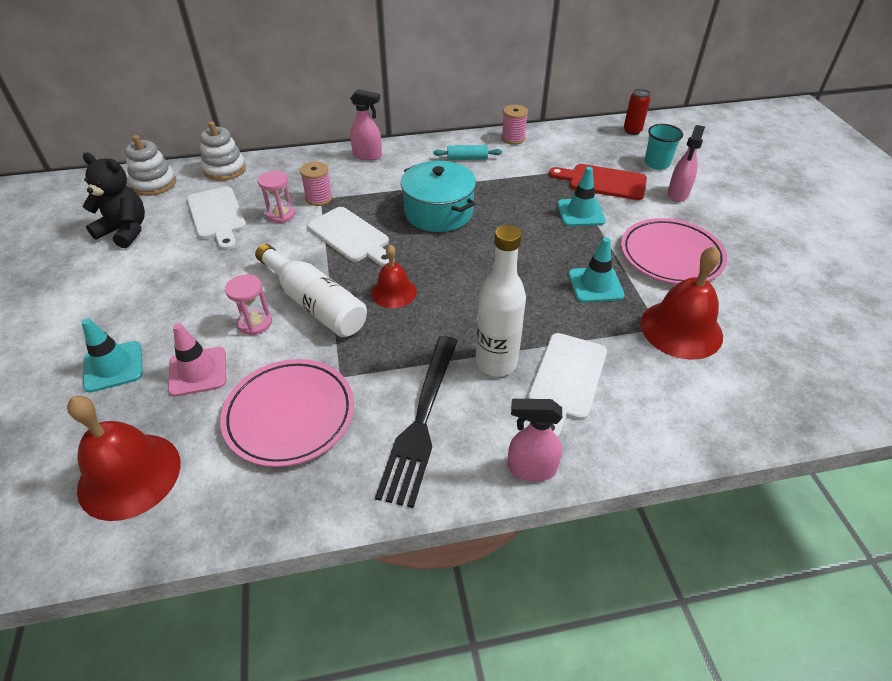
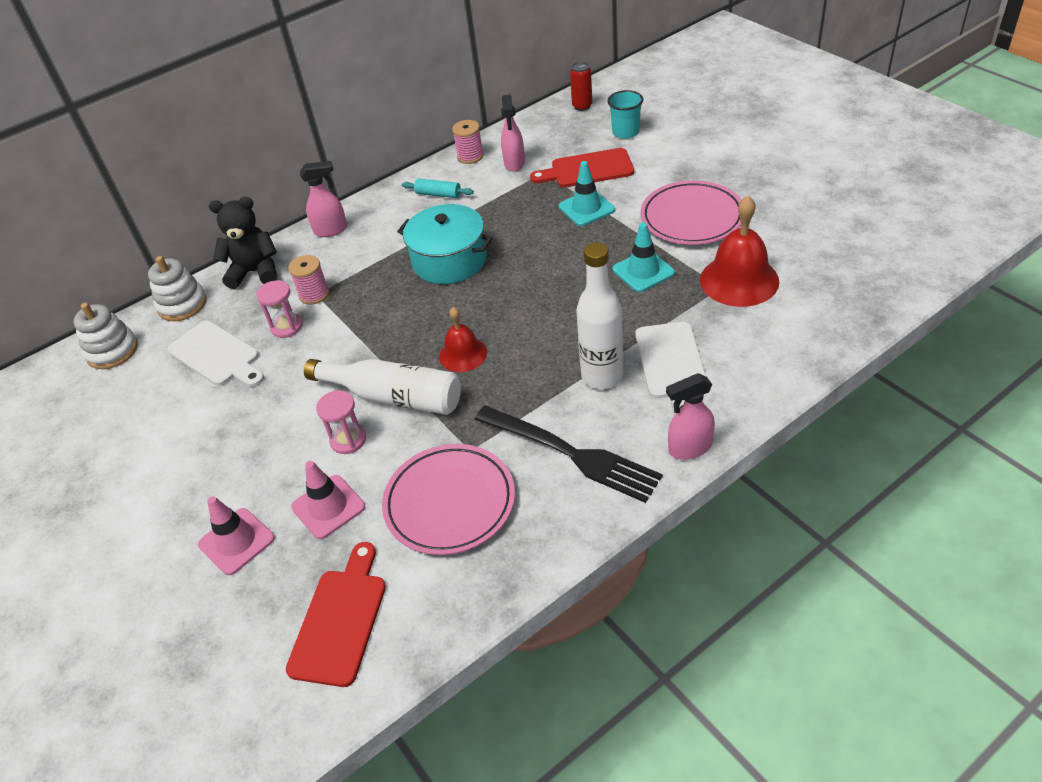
camera: 20 degrees left, 0 degrees up
(113, 366) = (236, 541): turquoise traffic cone -> pink traffic cone
(125, 231) = (125, 412): black teddy bear -> black teddy bear (255, 272)
(129, 475) = (340, 620): red bell -> red cutting board
(351, 236) = (379, 319): white cutting board -> none
(421, 422) = (572, 454): black fork -> black fork turned 45 degrees counterclockwise
(467, 158) = (438, 194): turquoise rolling pin -> turquoise rolling pin turned 45 degrees clockwise
(677, 194) = (663, 156): pink spray bottle -> pink spray bottle (514, 163)

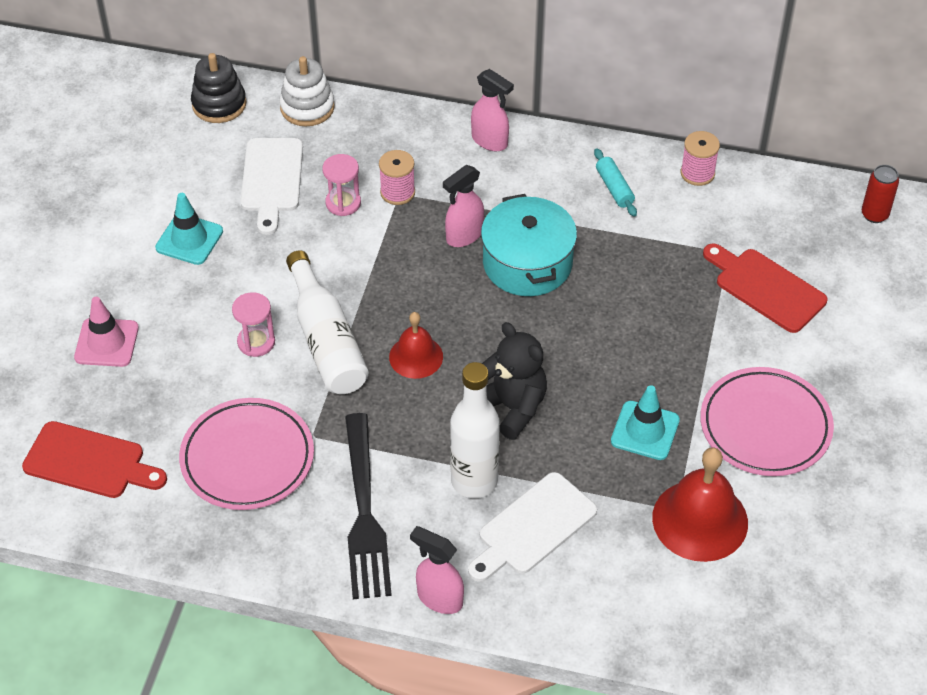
camera: 45 degrees right, 5 degrees up
(112, 351) = (219, 104): white stacking toy -> black stacking toy
(255, 272) = (388, 127): black teddy bear -> black teddy bear (512, 407)
(328, 507) = (181, 378): pink traffic cone -> none
(340, 620) = (89, 462): red cutting board -> red cutting board turned 45 degrees clockwise
(514, 163) = (719, 218): pink spray bottle -> pink spray bottle (464, 236)
(586, 208) = (701, 325): turquoise traffic cone -> turquoise traffic cone (189, 239)
(625, 132) = (863, 282): turquoise cup -> none

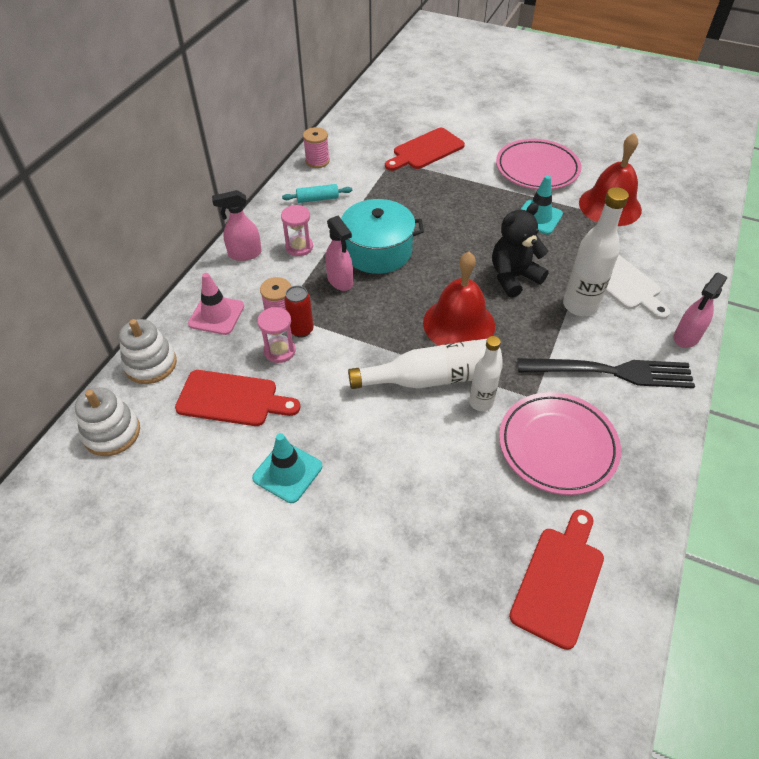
camera: 80 degrees left, 0 degrees up
(106, 343) = (407, 556): pink traffic cone -> pink traffic cone (216, 315)
(219, 104) = (112, 433): black stacking toy -> white stacking toy
(256, 342) = (427, 428): pink hourglass -> pink hourglass (299, 247)
(272, 179) = (232, 399): white cutting board -> red cutting board
(298, 386) = (481, 402): none -> white bottle
(416, 356) = (459, 324): red bell -> red bell, size x1.65
(490, 141) = (244, 254): pink spray bottle -> pink spray bottle turned 150 degrees counterclockwise
(874, 214) = (376, 102): red can -> red can (301, 330)

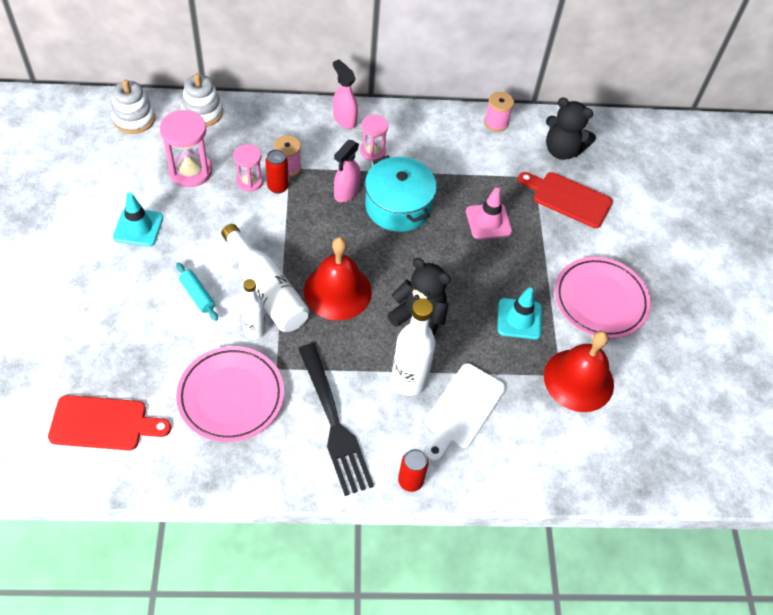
camera: 60 degrees right, 5 degrees up
(216, 315) = (268, 129): pink traffic cone -> pink traffic cone (488, 221)
(232, 399) = (190, 171): red cutting board -> pink hourglass
(317, 199) = (442, 142): turquoise rolling pin -> turquoise rolling pin (197, 295)
(372, 136) = (562, 150): none -> black teddy bear
(686, 337) = (410, 481): pink spray bottle -> red can

